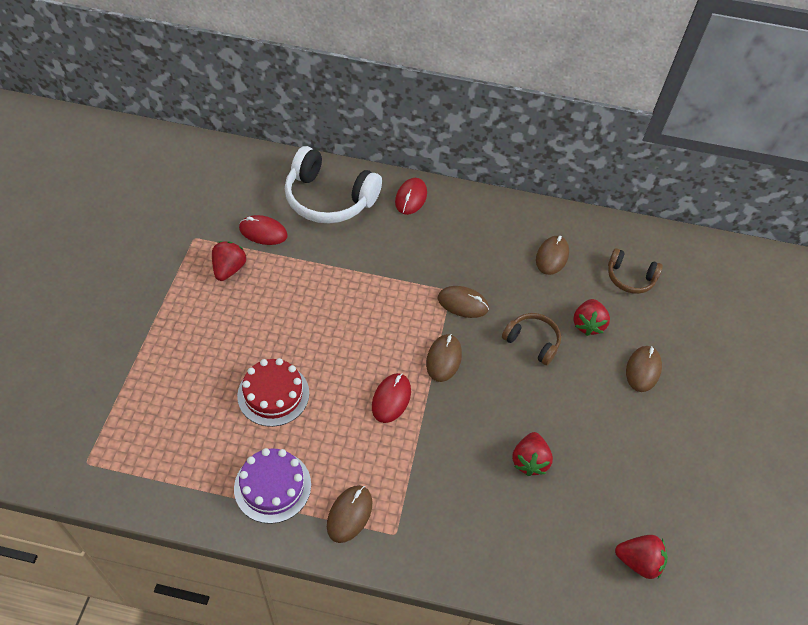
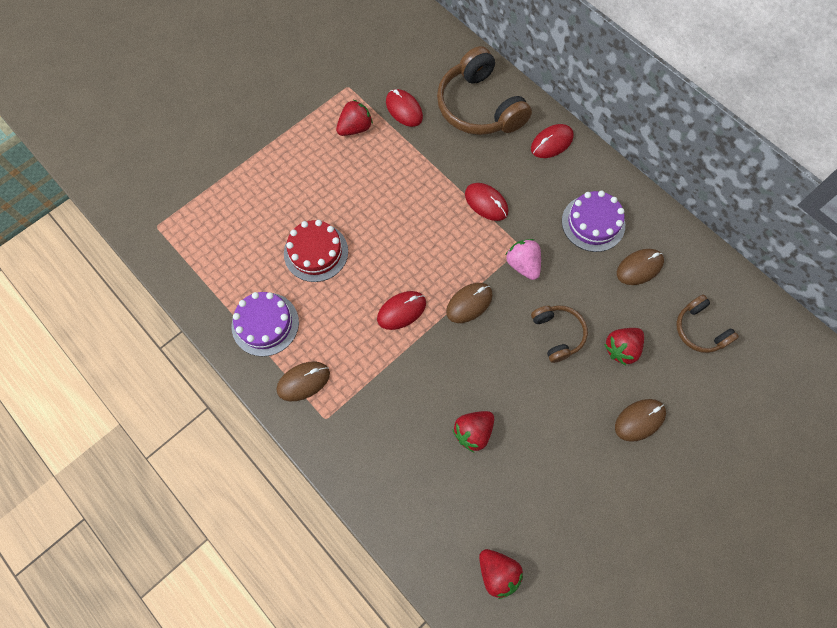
camera: 40 degrees right, 15 degrees up
(329, 199) = (479, 107): white headphones -> brown headphones
(394, 271) = (486, 203): none -> red mouse
(462, 303) = (523, 264): brown mouse -> pink strawberry
(491, 242) = (593, 223): none -> purple cake

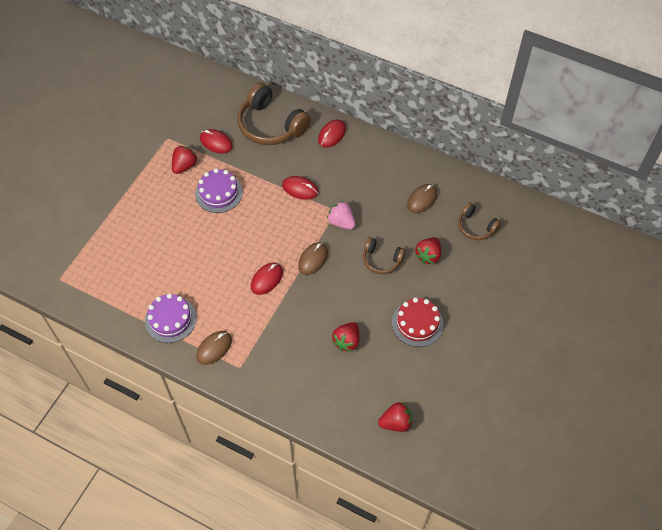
camera: 20 degrees left, 10 degrees down
(316, 252) = (189, 259): red cake -> red cake (417, 323)
(497, 572) = (396, 422): red strawberry -> red strawberry turned 45 degrees counterclockwise
(557, 334) = (381, 260): brown headphones -> brown headphones turned 150 degrees clockwise
(593, 223) = (380, 180): purple cake -> purple cake (219, 193)
(639, 420) = (456, 296): brown mouse -> none

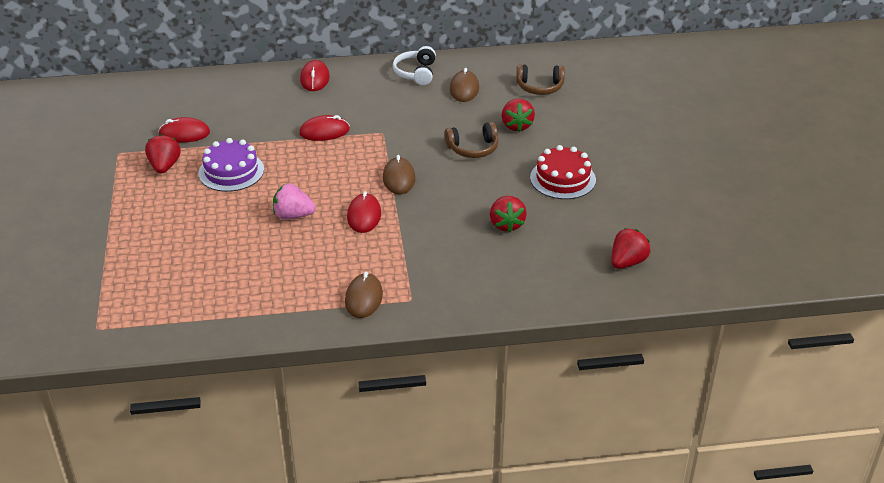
camera: 35 degrees left, 20 degrees down
(170, 319) = (284, 298): purple cake -> none
(271, 125) = (236, 96): brown headphones -> none
(341, 222) = (398, 138): pink strawberry -> pink strawberry (293, 216)
(402, 165) = (416, 73): none -> white headphones

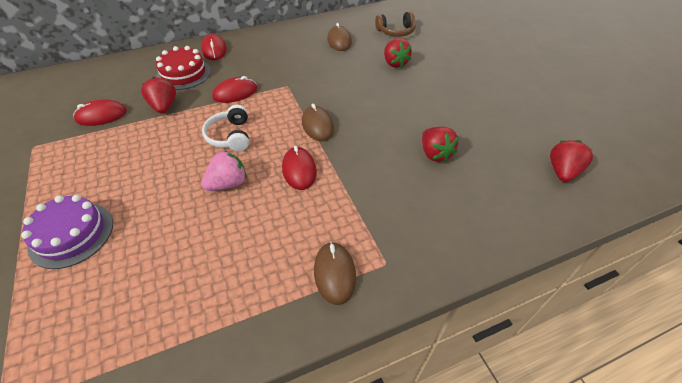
camera: 15 degrees left, 10 degrees up
(164, 166) = (83, 153): red strawberry -> red strawberry (164, 107)
(231, 171) = (154, 146): purple cake -> purple cake (71, 234)
(293, 216) = (228, 184): pink strawberry -> pink strawberry turned 150 degrees clockwise
(416, 73) = (296, 34): white headphones -> white headphones (230, 136)
(473, 148) = (369, 87): brown headphones -> none
(563, 179) = (457, 101): red cake -> red cake (183, 74)

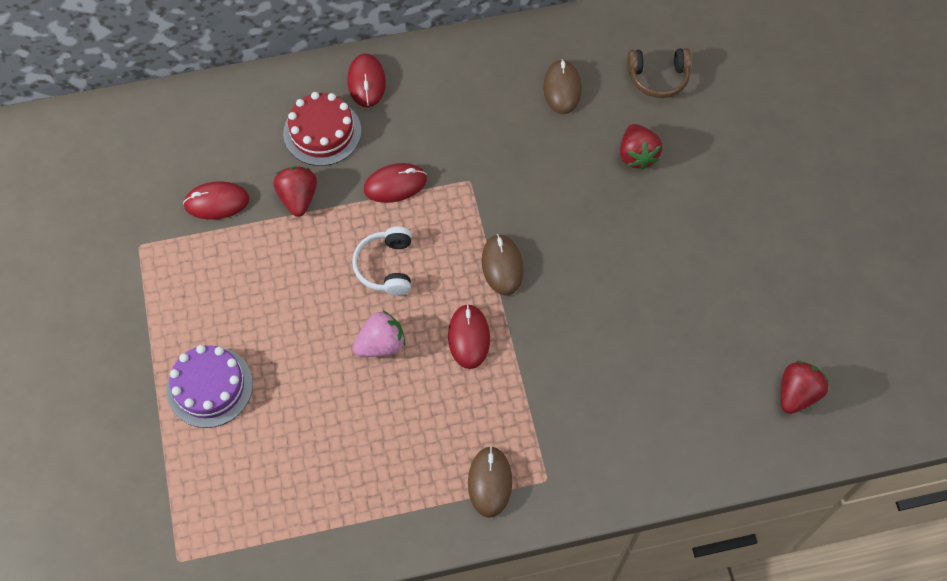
camera: 10 degrees right, 15 degrees up
(435, 154) = (645, 339): red strawberry -> none

